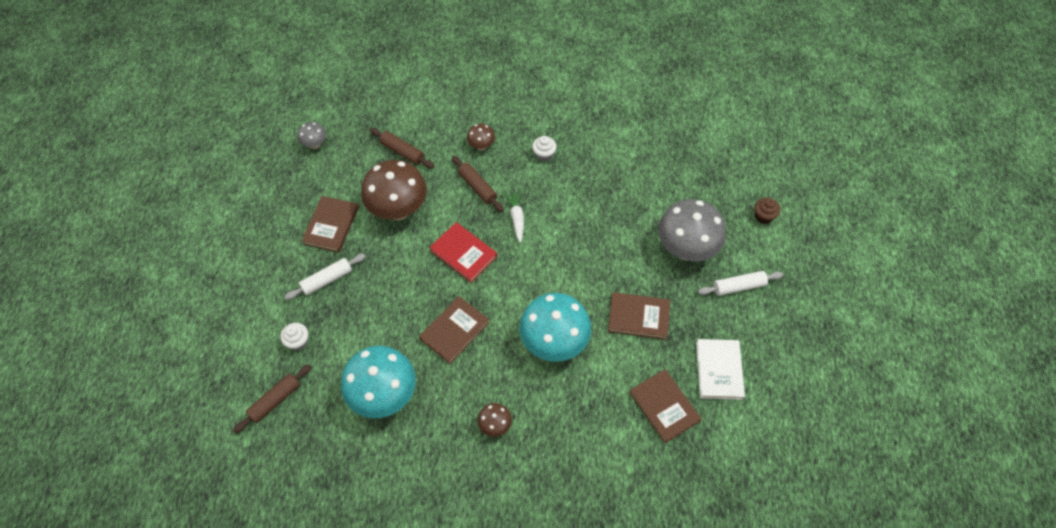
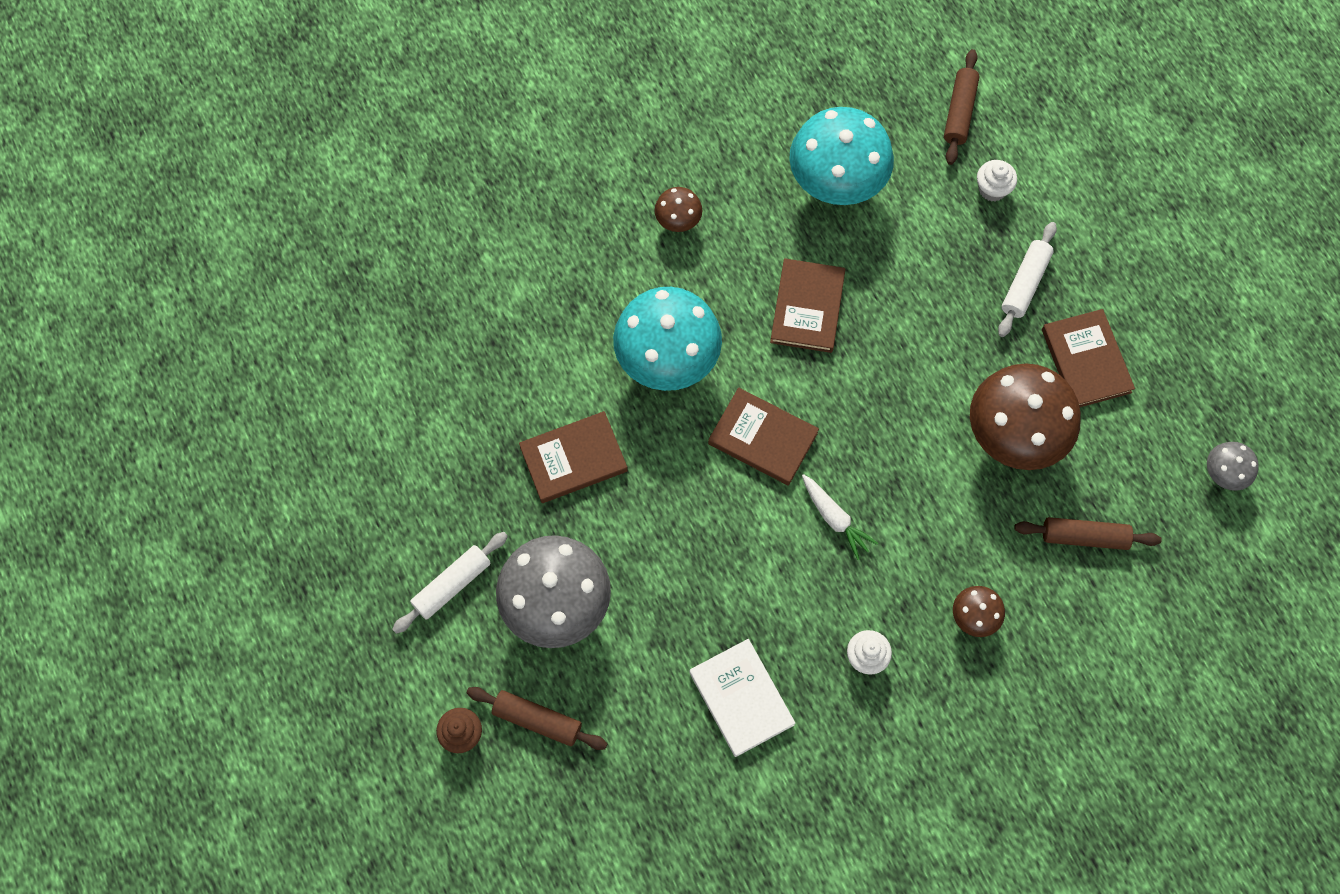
camera: 150 degrees right, 10 degrees up
(463, 253) = (872, 421): red book -> none
(477, 187) = (927, 539): brown rolling pin -> brown rolling pin (537, 720)
(664, 406) = (479, 354): brown book -> brown book (762, 438)
(719, 370) = (429, 441): white book -> white book (741, 698)

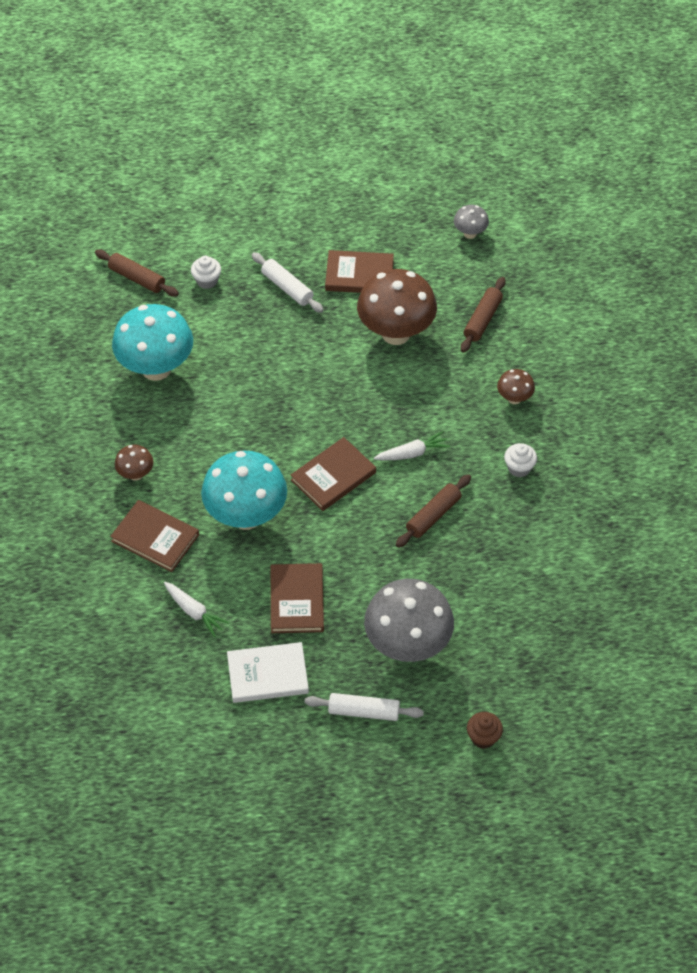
camera: 70 degrees left, 15 degrees down
(452, 585) = (363, 711): white rolling pin -> white rolling pin turned 60 degrees counterclockwise
(518, 354) = (194, 612): none -> white carrot
(537, 720) = (490, 684): brown rolling pin -> brown rolling pin (433, 515)
(741, 698) = (521, 551): white book -> white book (267, 675)
(807, 307) = (245, 417): brown book -> brown book (155, 538)

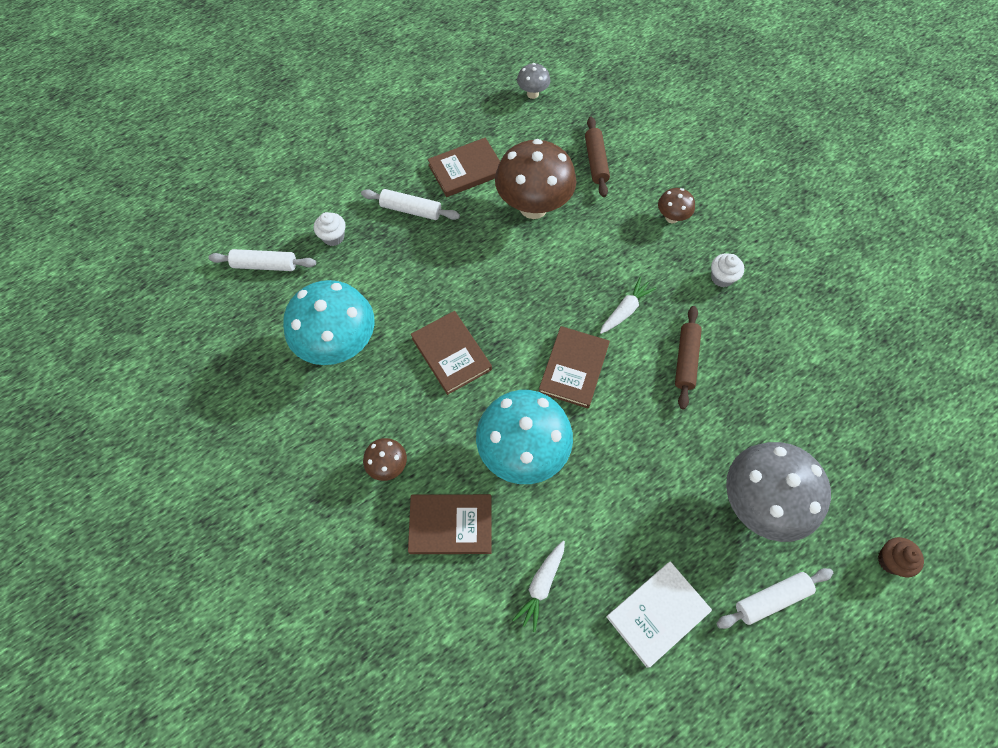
camera: 30 degrees left, 10 degrees up
(137, 278) = (265, 265): brown rolling pin -> white rolling pin
(194, 612) = (541, 585): white carrot -> white carrot turned 105 degrees clockwise
(297, 600) = (628, 515): brown book -> brown book (451, 354)

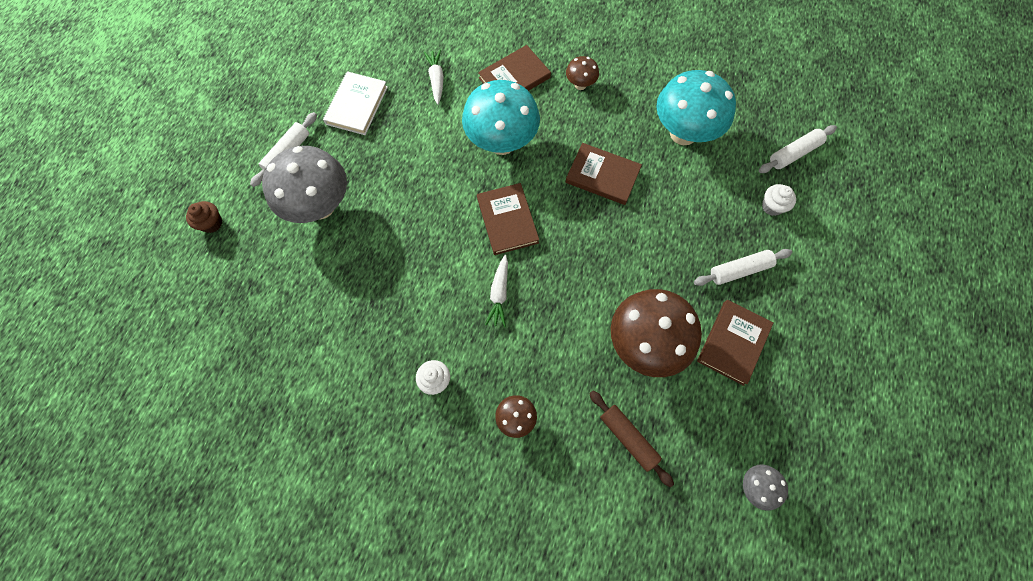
camera: 145 degrees right, 5 degrees up
(685, 360) = (426, 281): brown rolling pin -> none

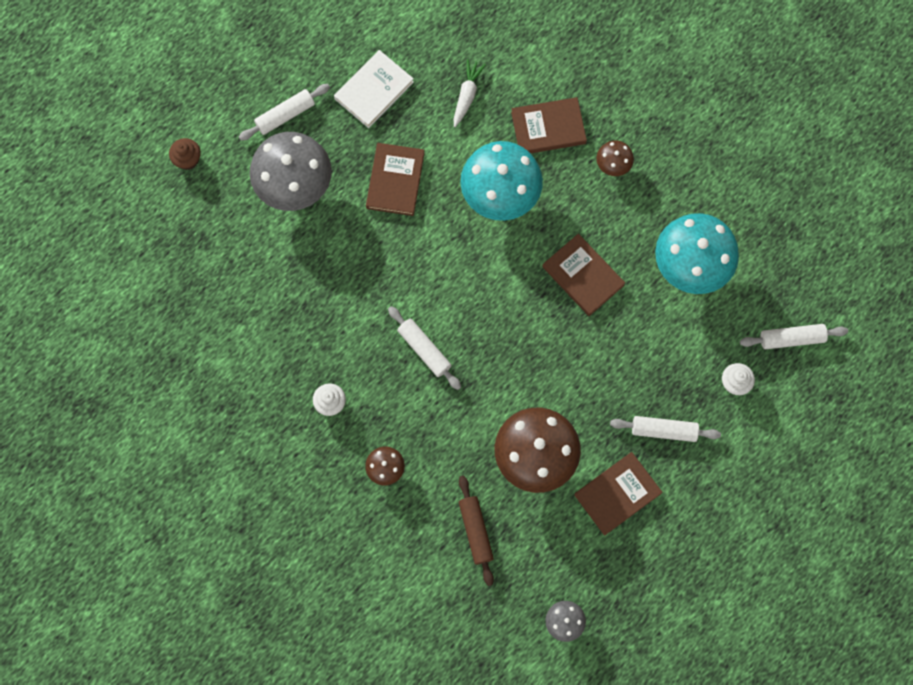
camera: 25 degrees right, 5 degrees up
(499, 294) = (424, 350): white carrot -> white rolling pin
(507, 220) = (466, 281): brown book -> brown book (395, 180)

